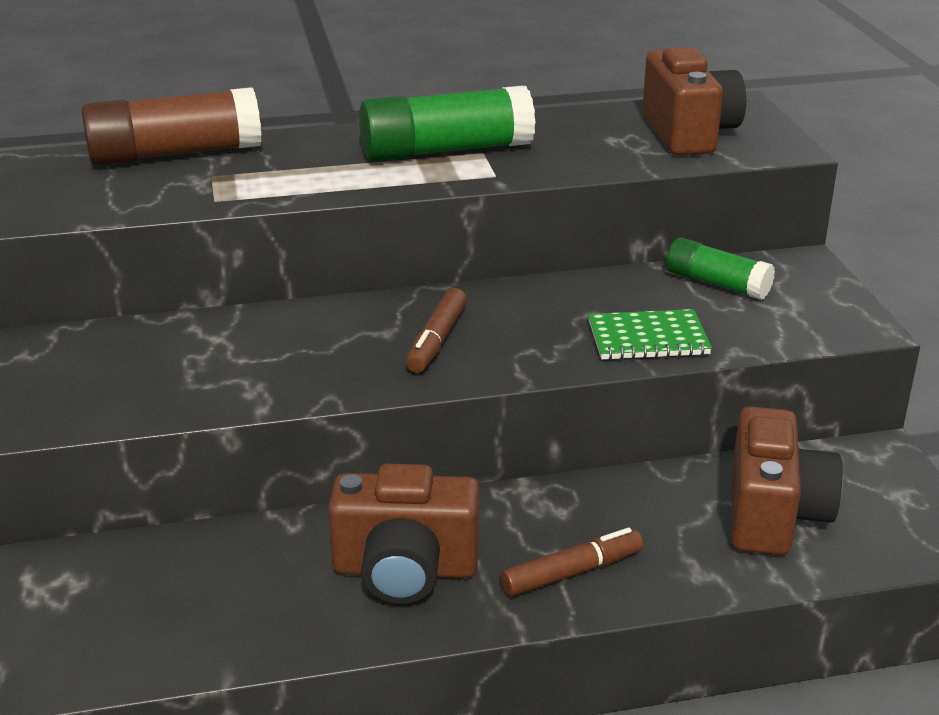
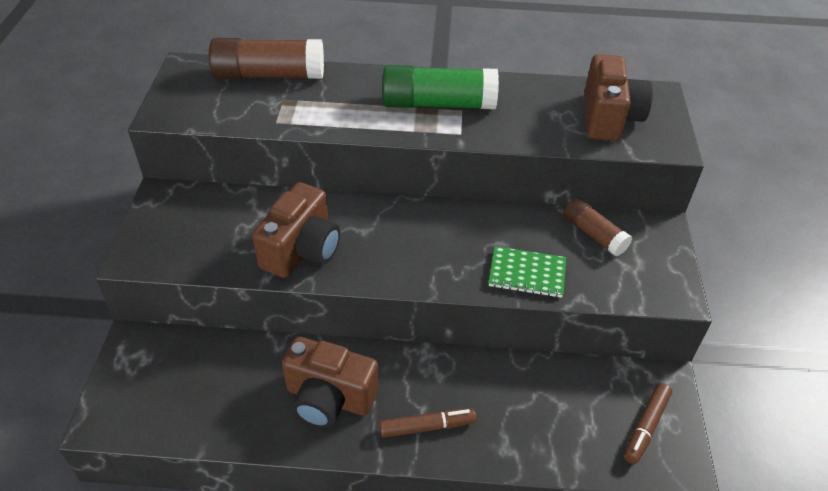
camera: 15 degrees right, 15 degrees up
(437, 340) = (392, 245): brown marker -> brown marker (646, 426)
(717, 284) = (594, 234): green glue stick -> brown glue stick
(773, 514) = (573, 413): brown camera -> brown camera (302, 250)

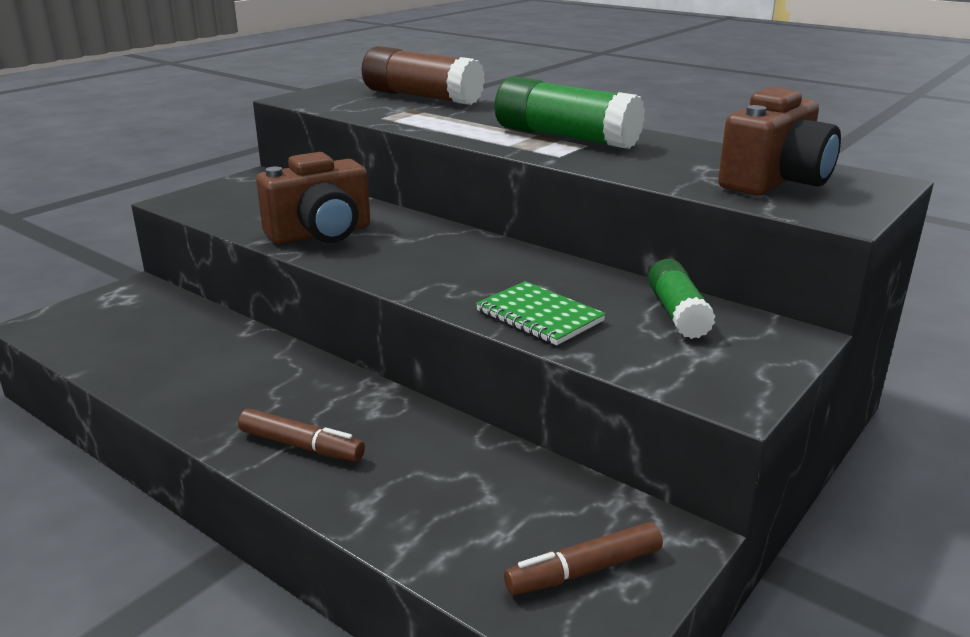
camera: 35 degrees right, 20 degrees down
(329, 398) = (237, 384): brown camera -> none
(594, 234) = (677, 313): brown glue stick -> green glue stick

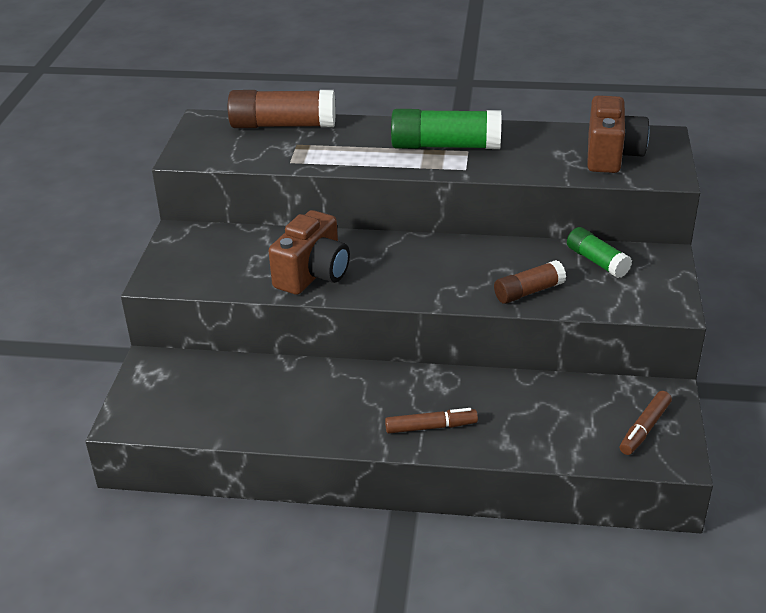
camera: 30 degrees left, 10 degrees up
(539, 316) = (528, 292): green notebook -> brown glue stick

